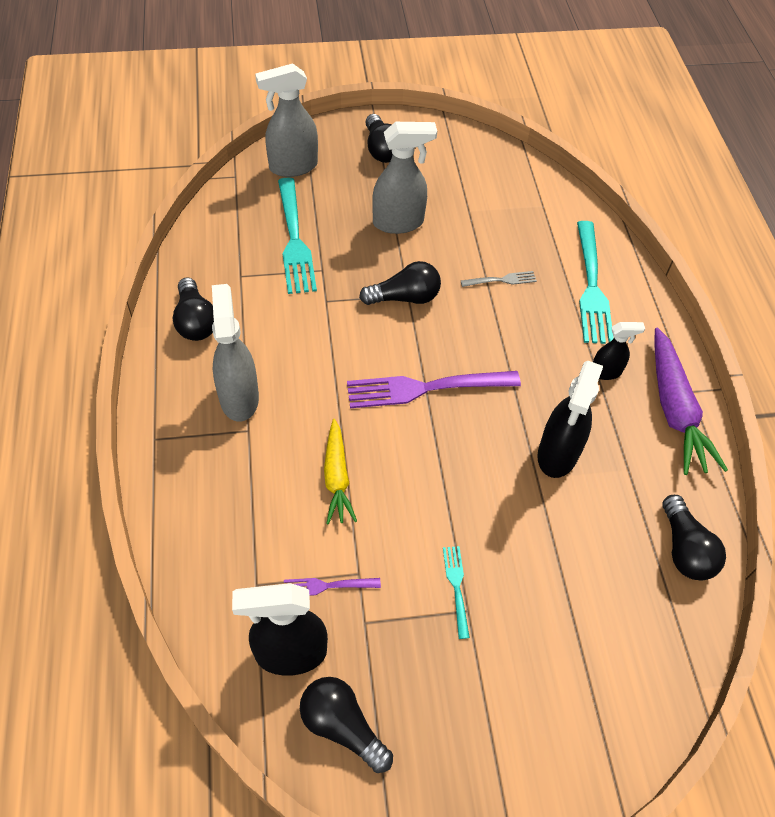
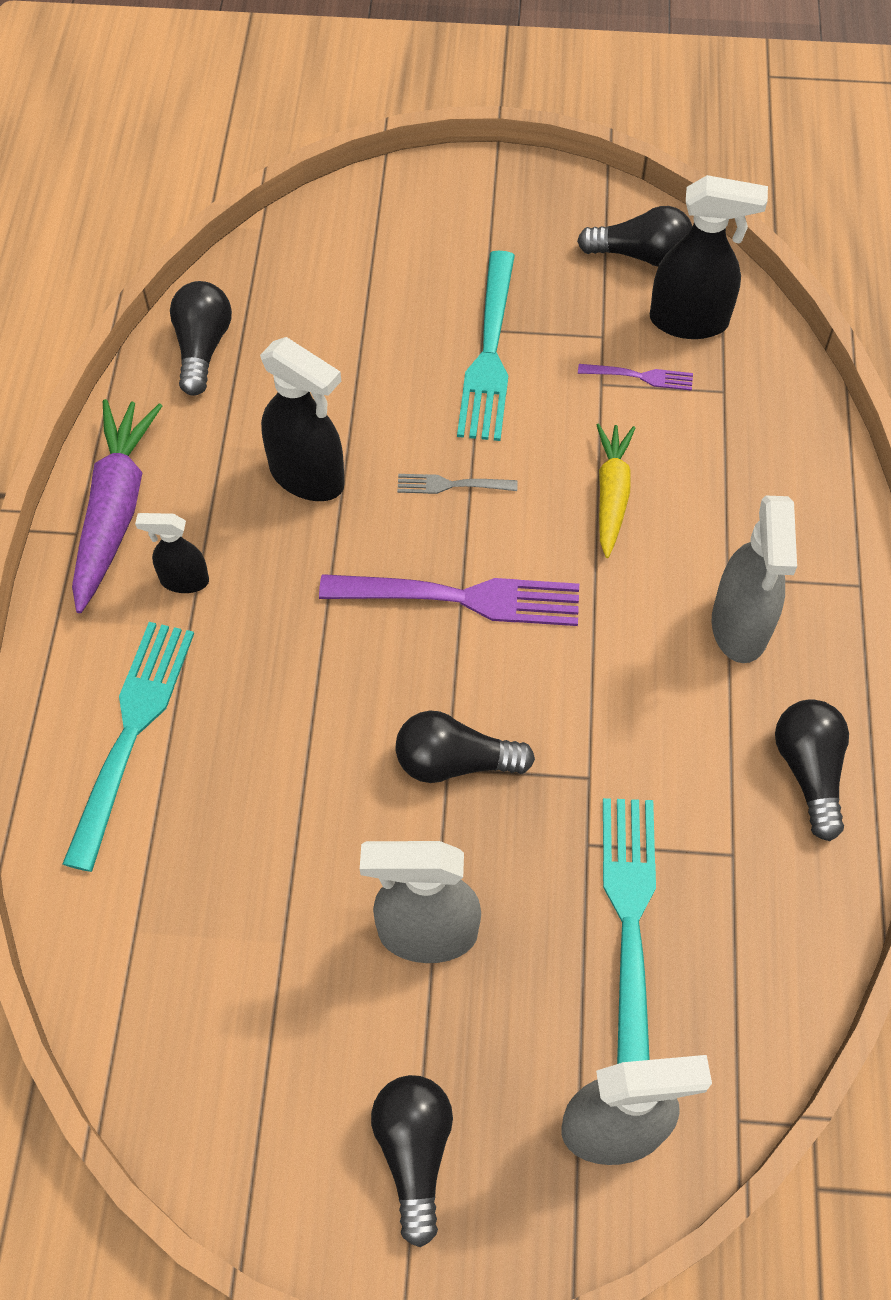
camera: 165 degrees left, 5 degrees up
(342, 726) = (641, 255): black light bulb -> black light bulb turned 45 degrees counterclockwise
(456, 588) = (489, 352): turquoise fork -> turquoise fork, size x2.07
(501, 280) = (280, 770): grey fork -> grey fork (452, 485)
(557, 454) = (308, 477): black spray bottle -> black spray bottle turned 90 degrees clockwise

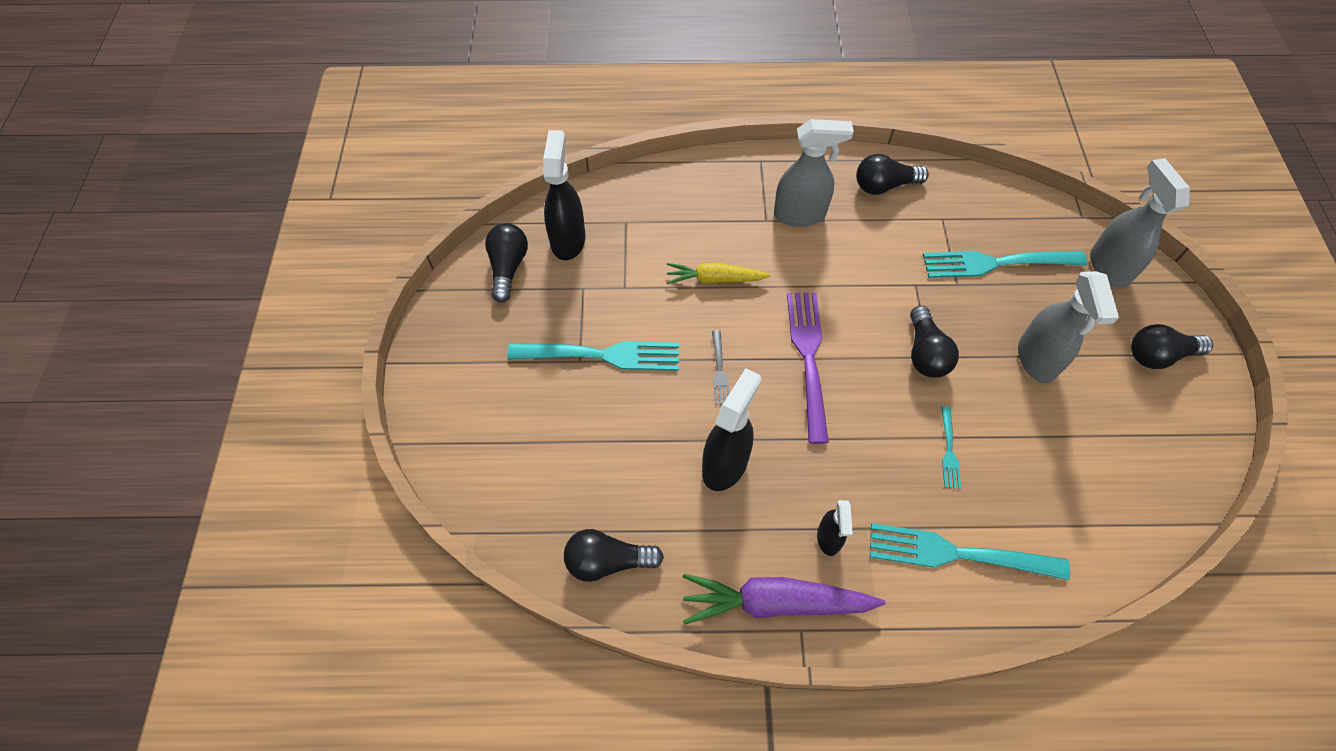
camera: 95 degrees left, 0 degrees up
(286, 757) = (949, 450): none -> turquoise fork
(639, 376) = (617, 266): purple fork -> none

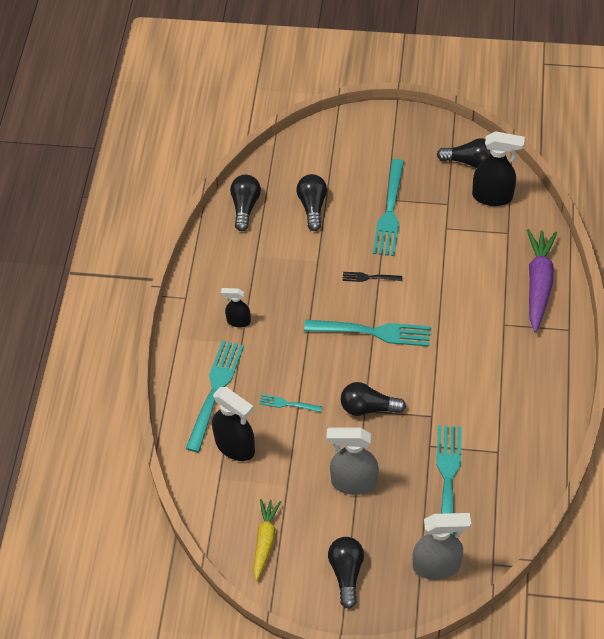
camera: 100 degrees right, 5 degrees down
(714, 279) = (448, 283): yellow carrot -> yellow carrot (265, 540)
(719, 370) = (370, 277): grey fork -> black fork
(725, 464) = (298, 272): black spray bottle -> black spray bottle (235, 447)
(775, 602) = (204, 287): purple carrot -> purple carrot (538, 283)
(800, 215) = (508, 348): grey spray bottle -> none
(809, 359) = (372, 332): purple fork -> turquoise fork
(884, 186) = (537, 415): black light bulb -> black light bulb (312, 206)

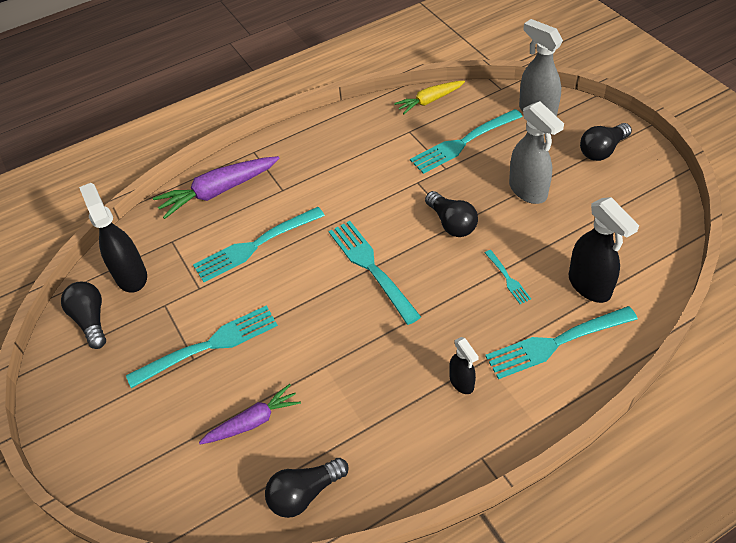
camera: 125 degrees left, 5 degrees down
(235, 447) = (589, 286): black spray bottle -> black spray bottle turned 150 degrees clockwise
(265, 540) = (640, 209): yellow carrot -> yellow carrot (429, 101)
(312, 206) = (253, 421): black light bulb -> purple carrot
(370, 277) = (309, 309): black fork -> none
(458, 278) = (256, 245): none -> turquoise fork

